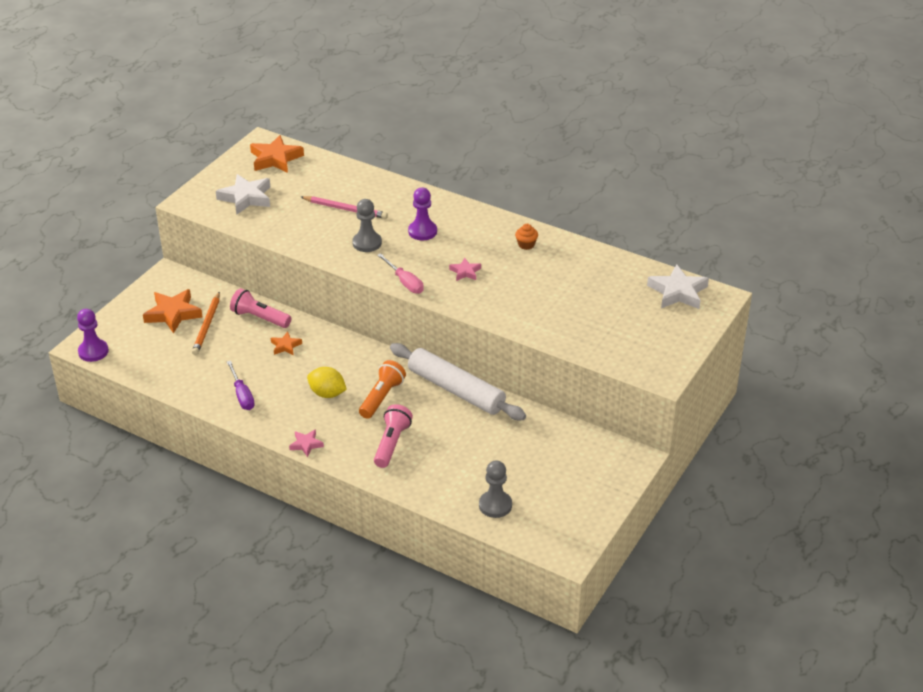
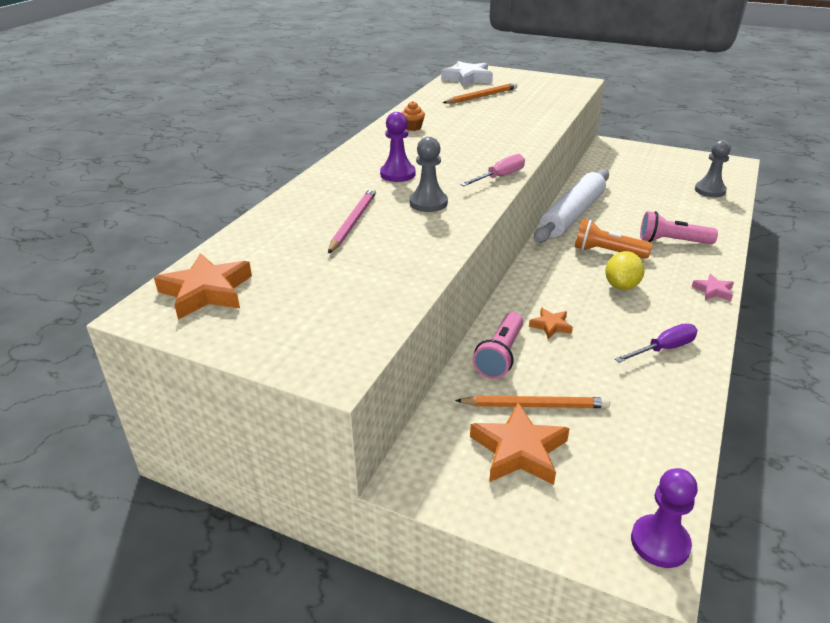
camera: 95 degrees left, 5 degrees down
(246, 198) = (323, 306): white star -> none
(465, 272) = (469, 150): pink star -> none
(613, 295) = (481, 96): none -> orange pencil

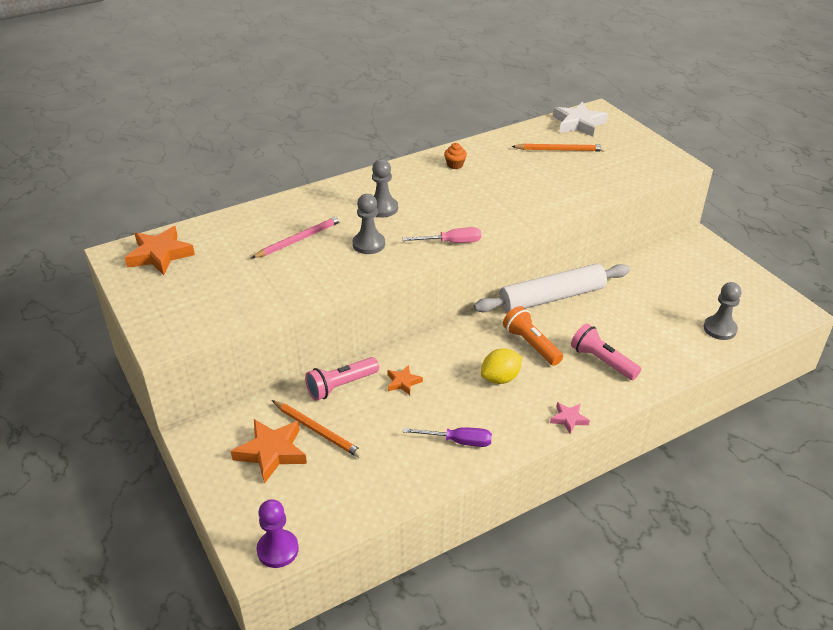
camera: 35 degrees right, 5 degrees up
(397, 174) = (382, 208): purple pawn -> grey pawn

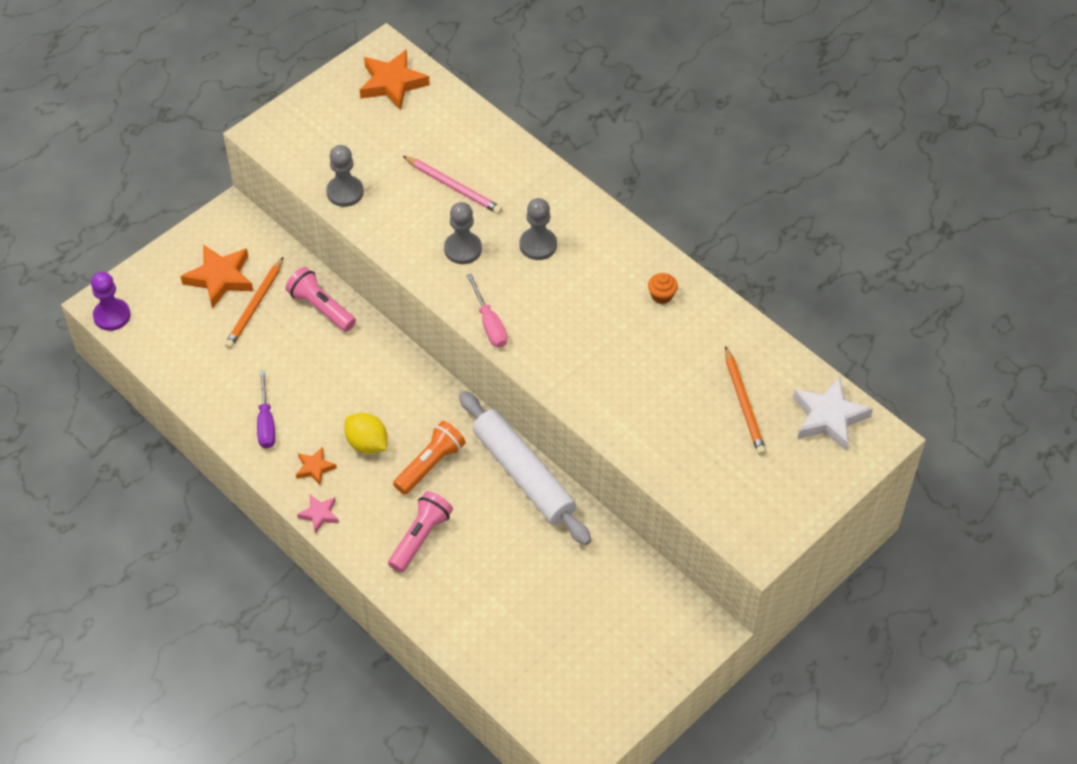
camera: 75 degrees right, 15 degrees up
(403, 382) = (339, 359): orange star -> orange star (315, 468)
(719, 329) = (514, 659): grey pawn -> grey pawn (345, 192)

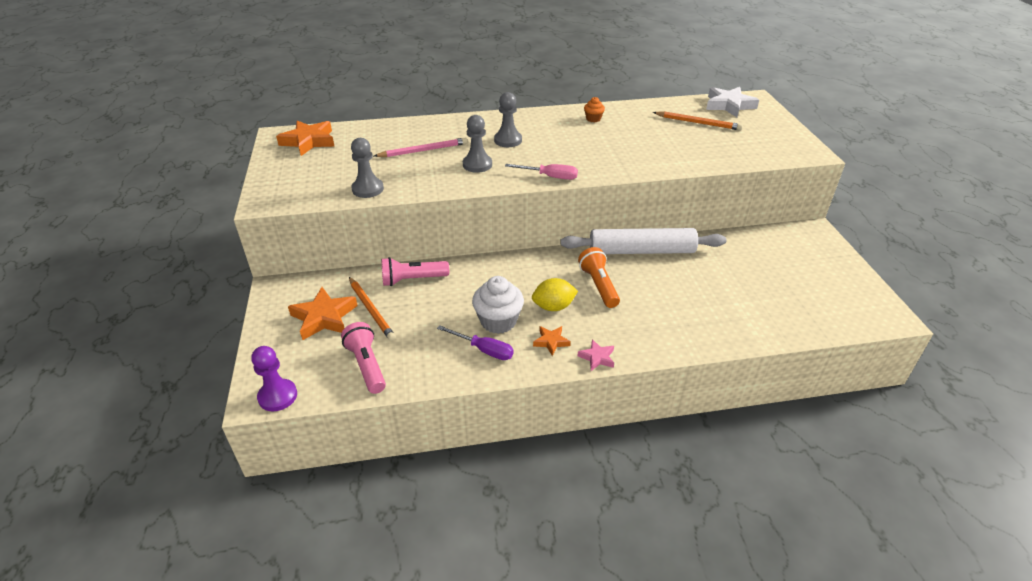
camera: 55 degrees left, 15 degrees down
(312, 411) = (498, 321): none -> white cupcake
(420, 537) = (658, 315): pink flashlight -> pink flashlight (367, 365)

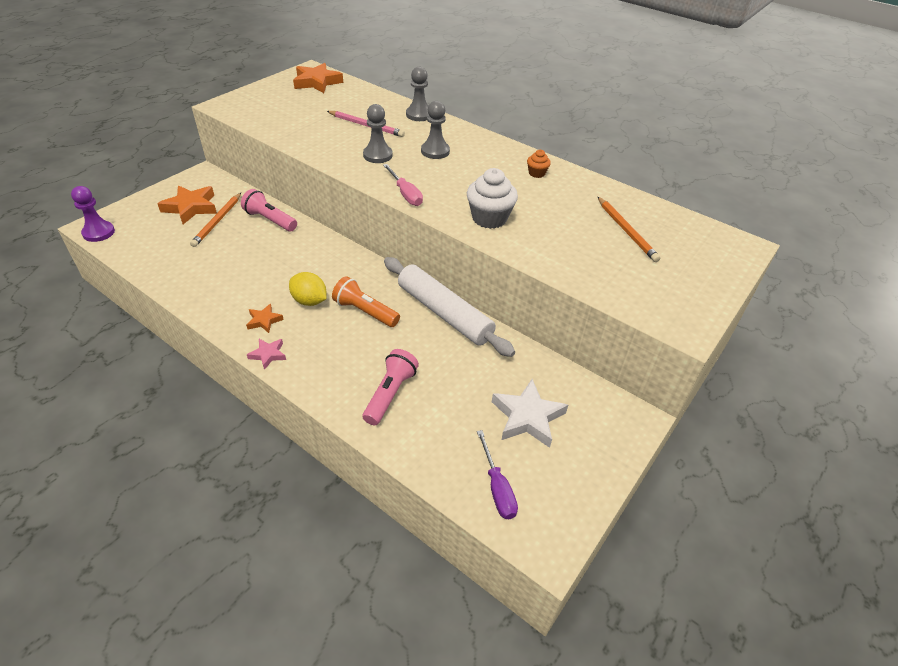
camera: 45 degrees right, 5 degrees up
(367, 365) = (158, 250): pink flashlight -> pink flashlight (390, 393)
(368, 189) = (284, 130): grey pawn -> grey pawn (419, 115)
(484, 350) = (222, 292): purple screwdriver -> purple screwdriver (497, 488)
(498, 321) = (262, 282): white cupcake -> white cupcake (489, 218)
(599, 285) = (365, 311): orange flashlight -> orange flashlight turned 90 degrees counterclockwise
(729, 105) = (697, 235): white star -> white star (527, 417)

